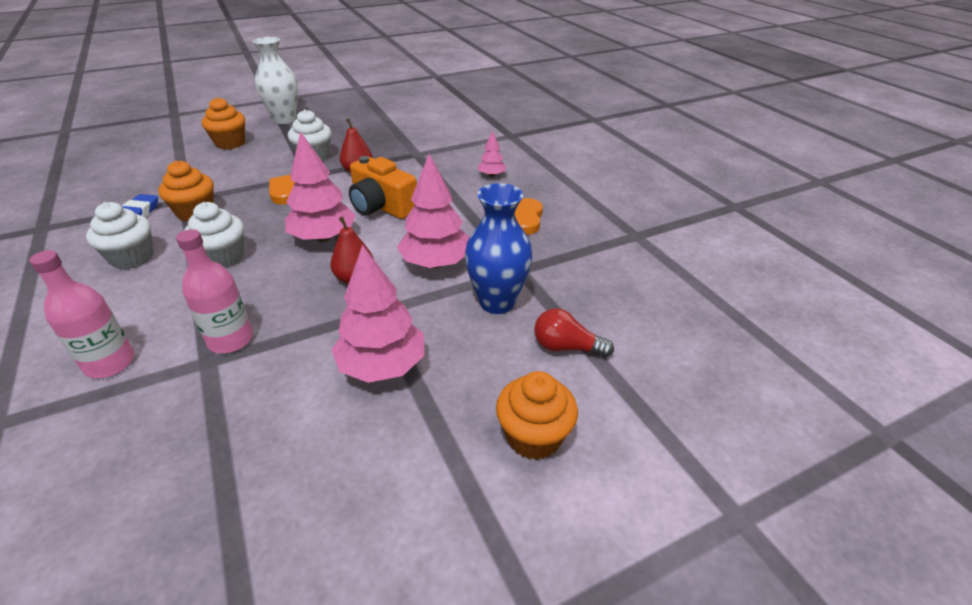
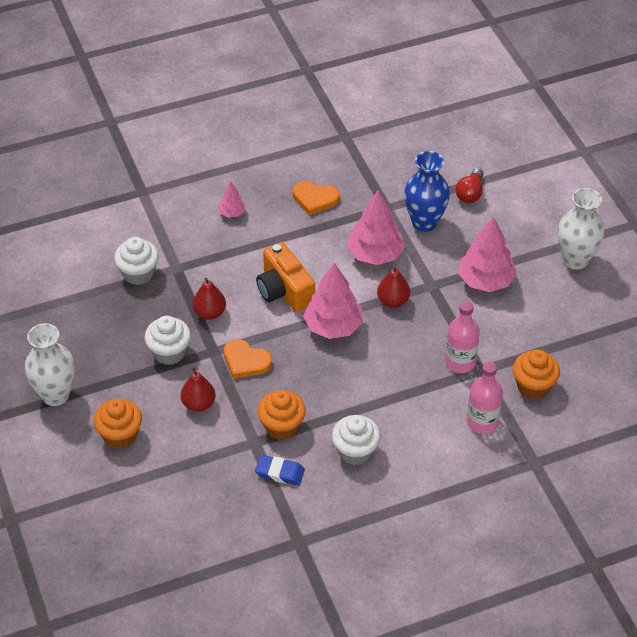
camera: 85 degrees left, 10 degrees up
(223, 258) = (359, 388): white cupcake -> white cupcake (138, 273)
(247, 172) = (198, 404): none -> red pear
(382, 207) = (284, 291): orange camera -> orange camera turned 105 degrees clockwise
(425, 494) = (575, 260): none -> white vase
(533, 437) = (539, 216): orange cupcake -> orange cupcake (533, 386)

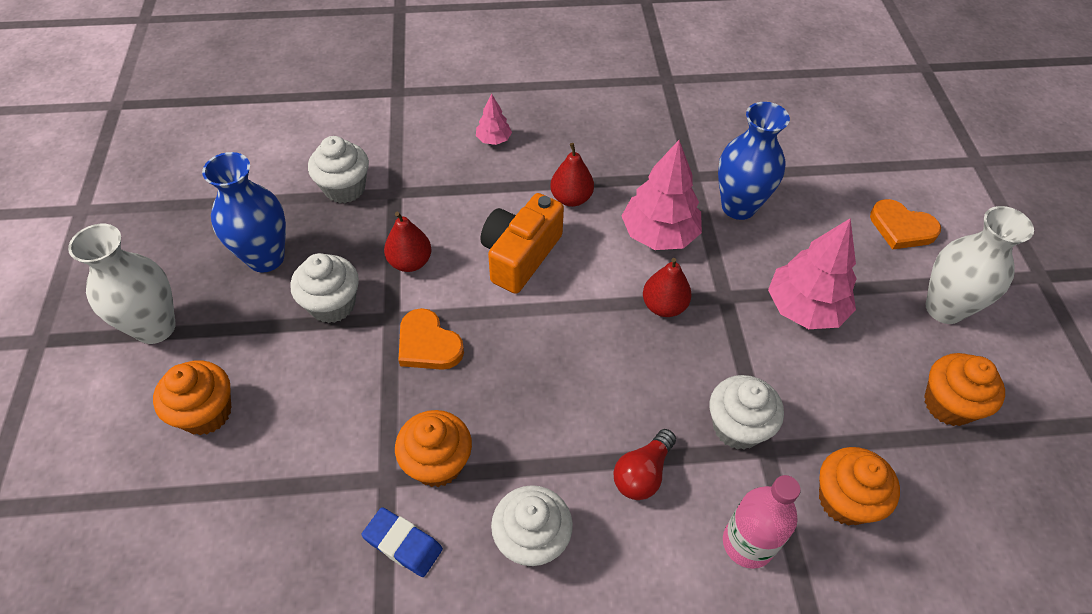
camera: 15 degrees right, 5 degrees up
(107, 334) = (266, 258): none -> blue vase
(198, 404) = (336, 393): red pear -> red pear (571, 198)
(284, 291) = (520, 255): orange camera -> orange camera turned 45 degrees clockwise
(315, 199) = (603, 145): orange heart -> orange heart (901, 228)
(333, 326) = (568, 323): pink tree -> none
(460, 362) = (737, 427): pink bottle -> white cupcake
(470, 193) = (810, 182): red light bulb -> red light bulb (642, 473)
(586, 318) = (948, 404): none -> orange cupcake

